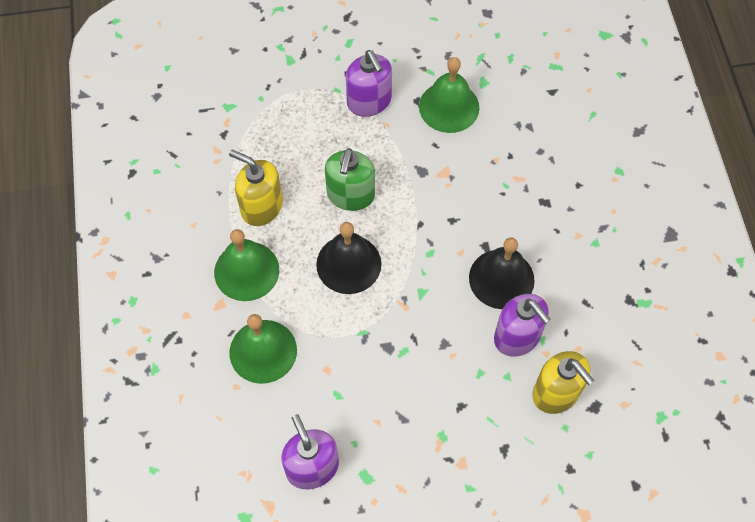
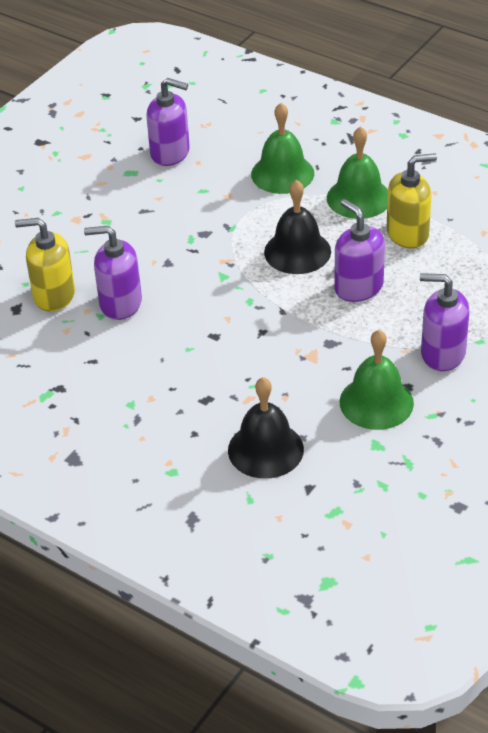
camera: 135 degrees right, 20 degrees down
(350, 195) = (358, 287): green soap dispenser -> purple soap dispenser
(501, 278) = (175, 326): black bell -> black bell (265, 449)

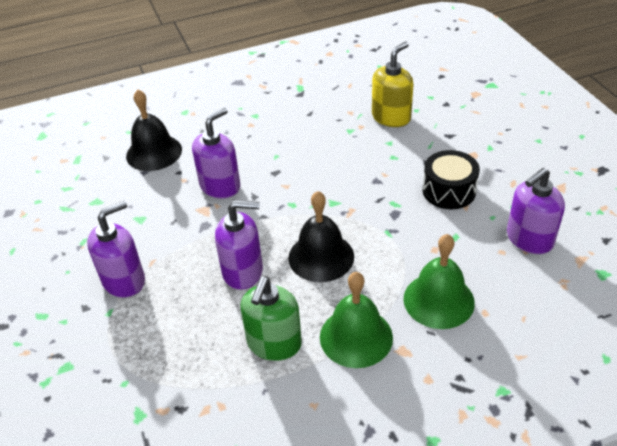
camera: 125 degrees right, 0 degrees up
(120, 303) = (353, 142): purple soap dispenser -> purple soap dispenser (220, 186)
(145, 214) = (449, 191): none -> black drum
(376, 402) = (127, 219): green bell -> none
(408, 233) = (274, 343): yellow soap dispenser -> green soap dispenser

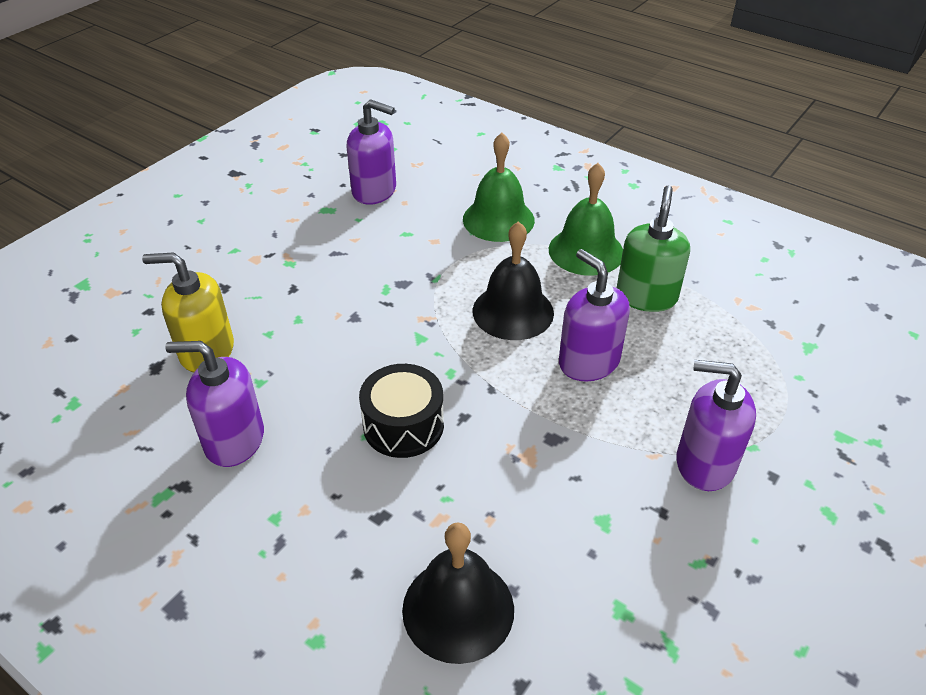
camera: 125 degrees left, 0 degrees up
(220, 186) = (471, 464): purple soap dispenser -> purple soap dispenser (234, 440)
(274, 343) = (646, 296): green soap dispenser -> green soap dispenser turned 60 degrees counterclockwise
(449, 191) = (336, 257): black drum -> black drum (403, 425)

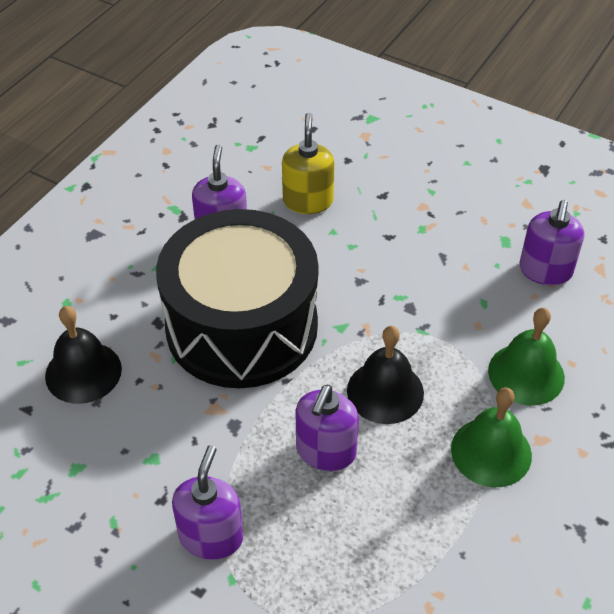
camera: 85 degrees right, 5 degrees up
(403, 425) = (242, 326): black drum -> black drum, size x2.39
(588, 362) = (325, 451): purple soap dispenser -> purple soap dispenser turned 150 degrees clockwise
(646, 296) = (427, 504): green soap dispenser -> none

